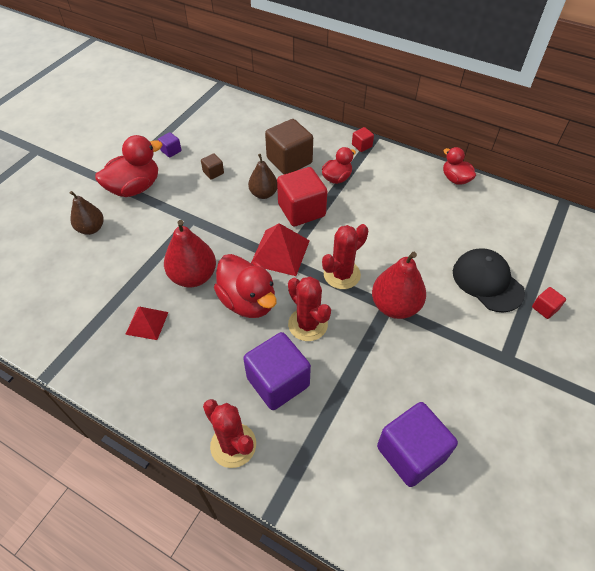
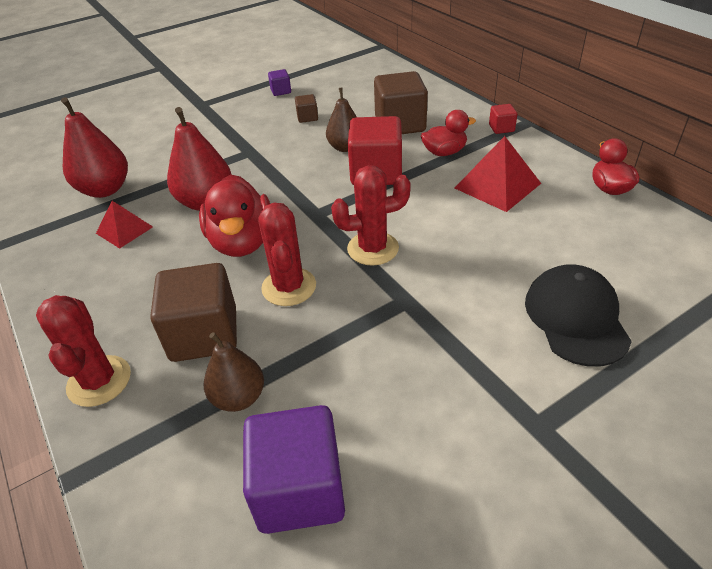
camera: 30 degrees right, 10 degrees down
(91, 228) = (149, 136): brown pear -> brown pear (239, 397)
(135, 188) = (219, 113): red duck -> none
(278, 382) = (204, 334): purple cube -> brown cube
(280, 252) = (317, 206): red pyramid -> red pyramid (497, 185)
(395, 306) = (416, 303): red pear -> red pear (105, 189)
(544, 308) = (652, 383): red cube -> none

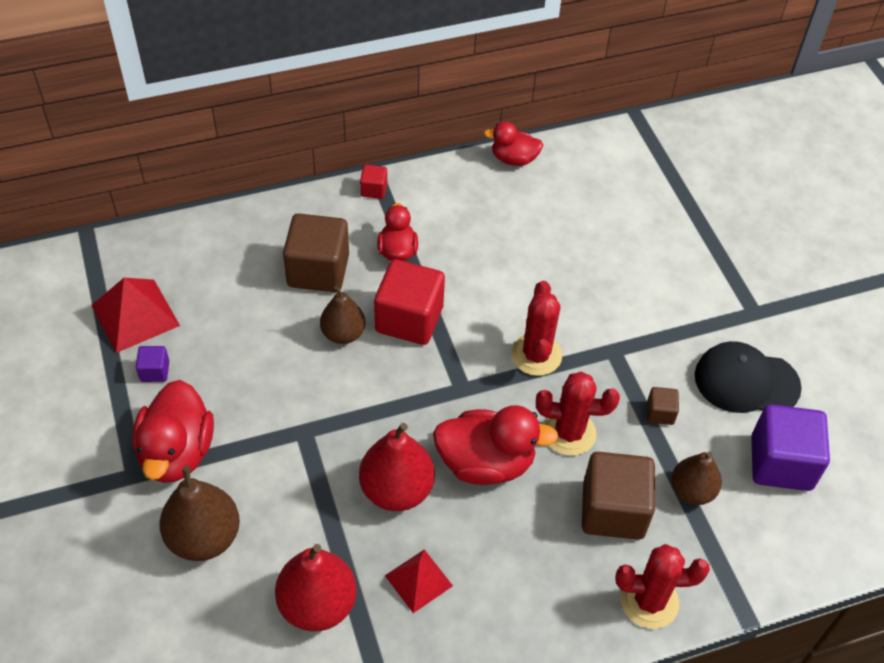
camera: 80 degrees left, 10 degrees up
(157, 136) = (204, 537): none -> brown pear
(220, 113) = (177, 453): none -> red duck
(307, 117) = (249, 356): brown cube -> brown cube (660, 413)
(497, 185) = (475, 232): red pyramid -> red pyramid (135, 315)
(576, 318) = (663, 251): black cap -> black cap (746, 381)

